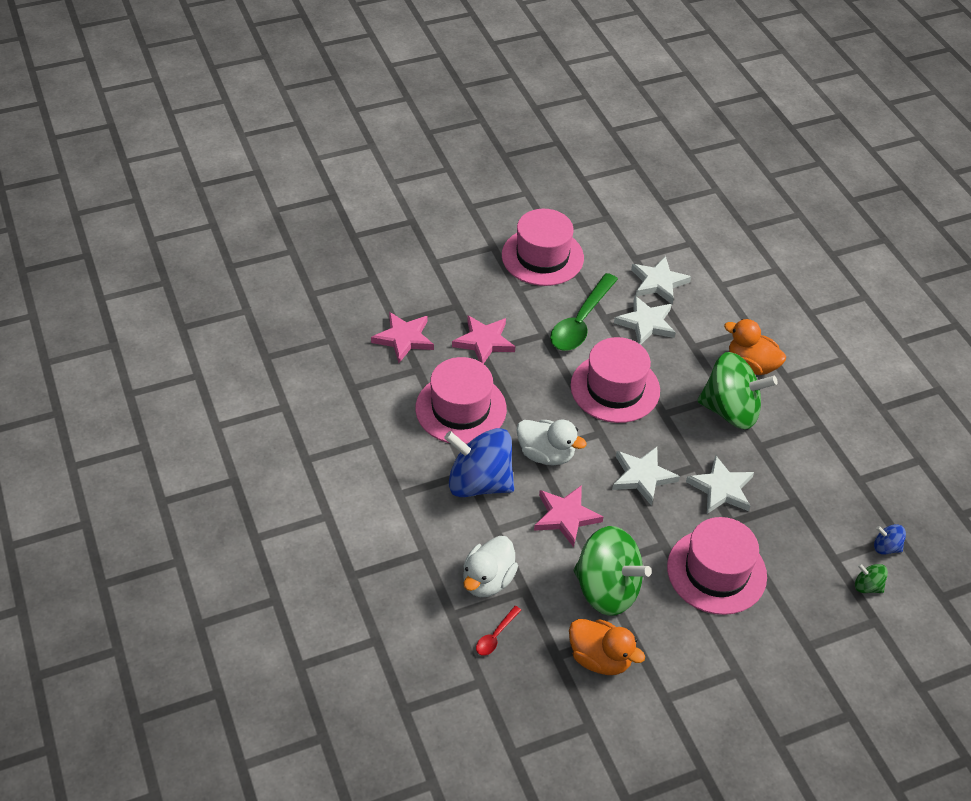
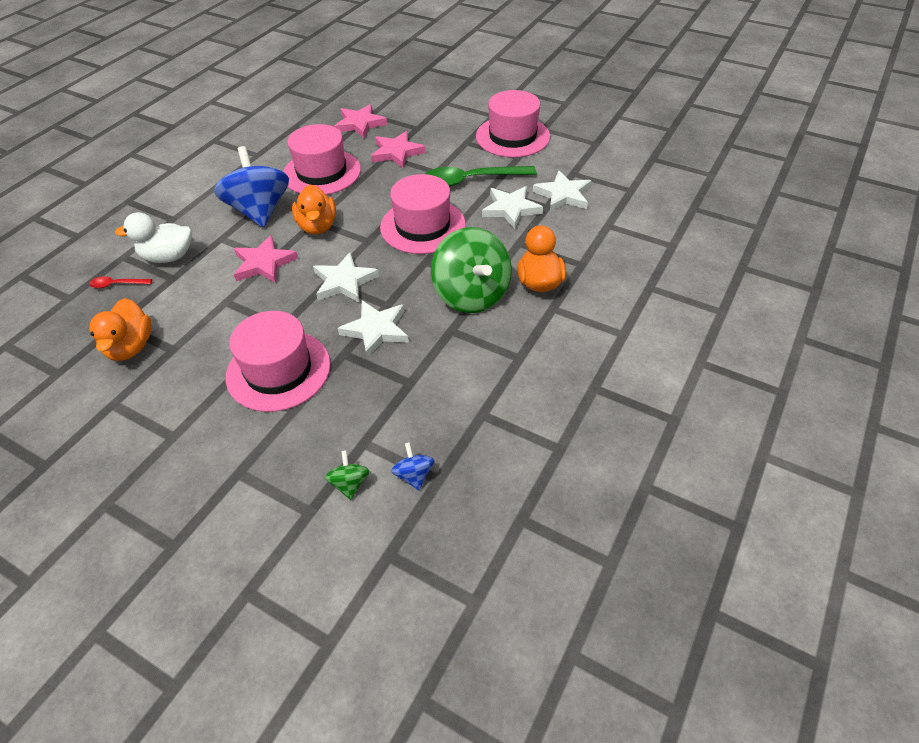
camera: 55 degrees right, 0 degrees up
(546, 454) = (317, 226): white duck -> orange duck
(607, 589) = (207, 317): green spinning top -> none

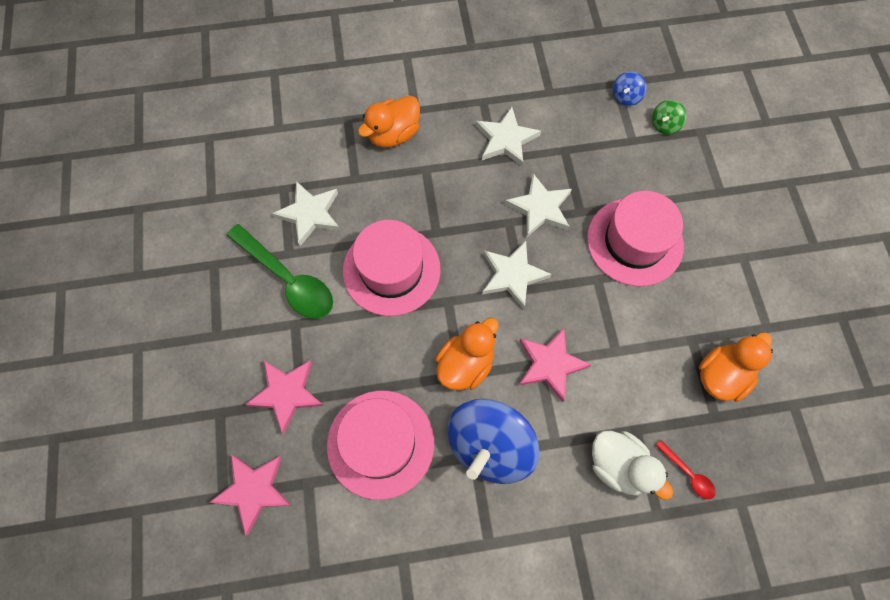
camera: 130 degrees left, 20 degrees up
(471, 295) = (447, 170): green spinning top -> none
(512, 136) = (174, 295): pink hat -> none
(563, 195) = (255, 185): white star -> white star (506, 140)

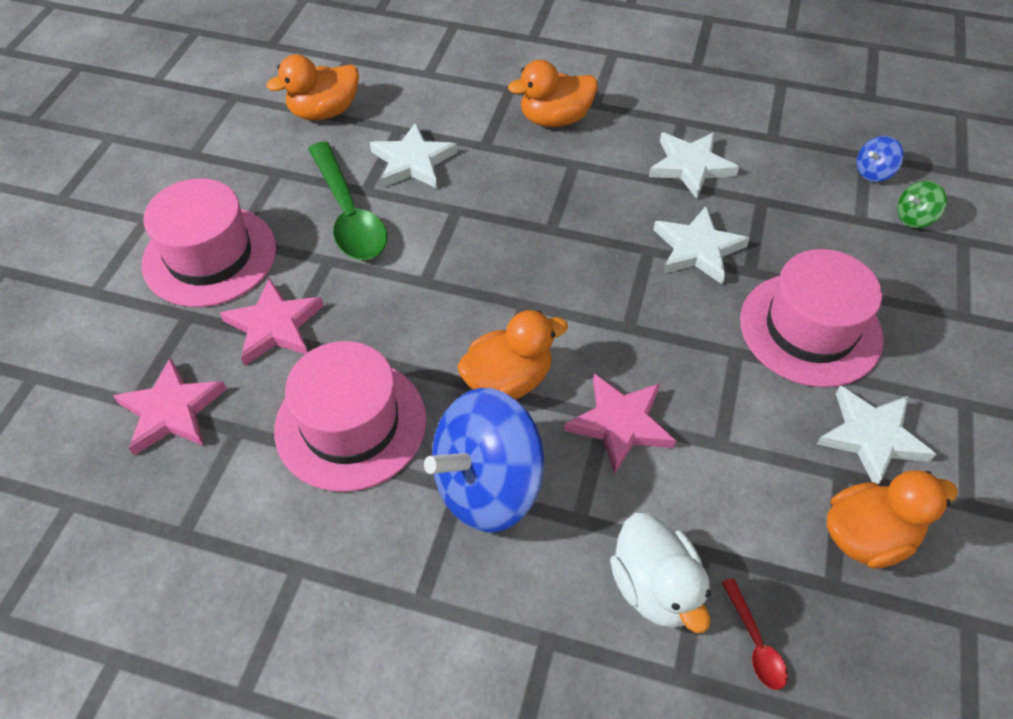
camera: 25 degrees right, 15 degrees down
(218, 195) = (324, 112): none -> orange duck
(391, 270) = (474, 247): pink hat -> pink hat (210, 256)
(512, 275) = (623, 307): white star -> white star (871, 437)

